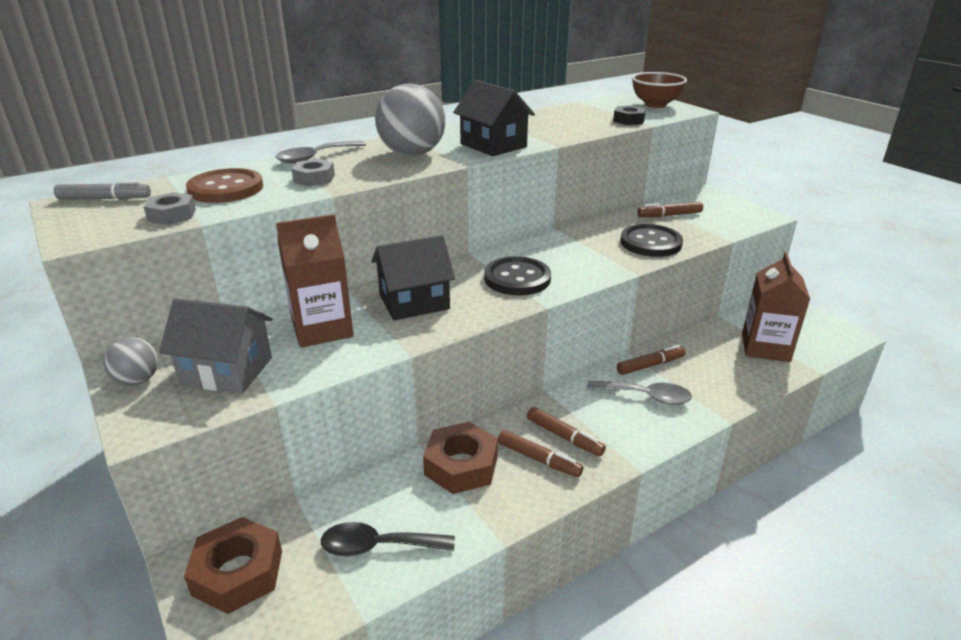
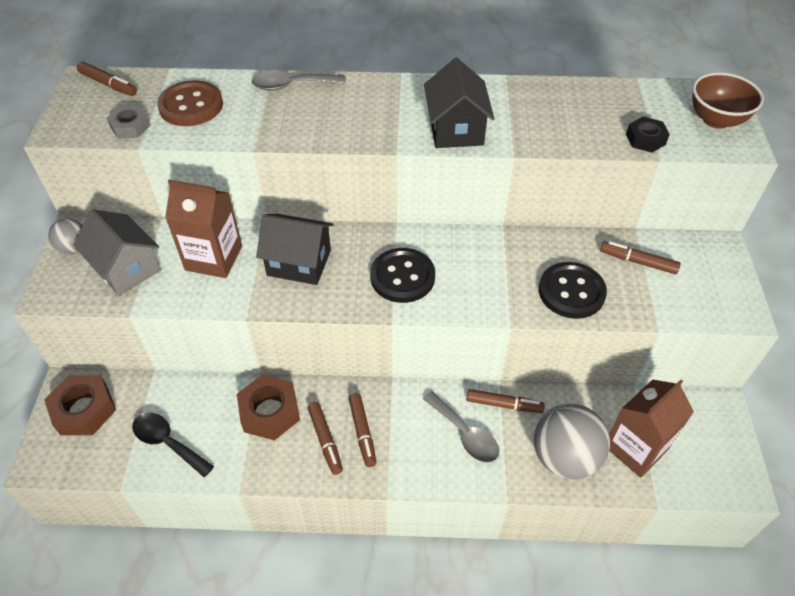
camera: 35 degrees right, 20 degrees up
(105, 199) = (108, 84): grey marker -> brown marker
(314, 178) = (262, 119): grey nut -> none
(412, 154) = (371, 114): grey ball -> grey ball (564, 457)

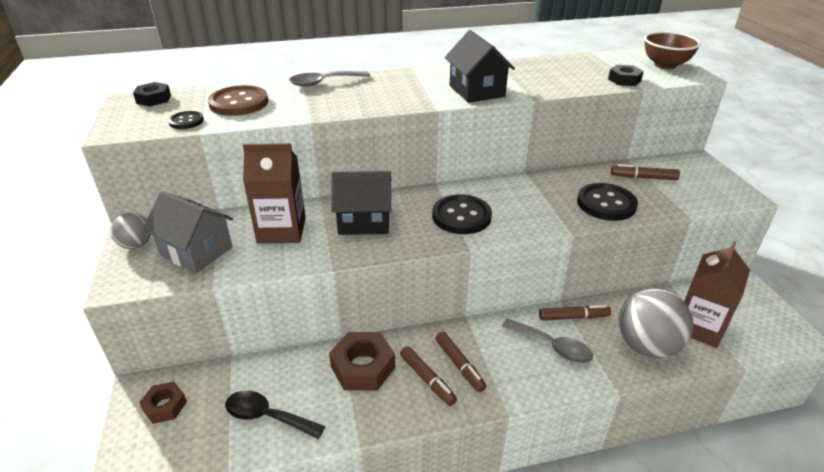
camera: 15 degrees left, 15 degrees down
(84, 410) = (165, 406): brown nut -> brown nut, size x0.60
(108, 84) = (153, 99): brown marker -> black nut
(130, 127) = (186, 121): grey nut -> black button

